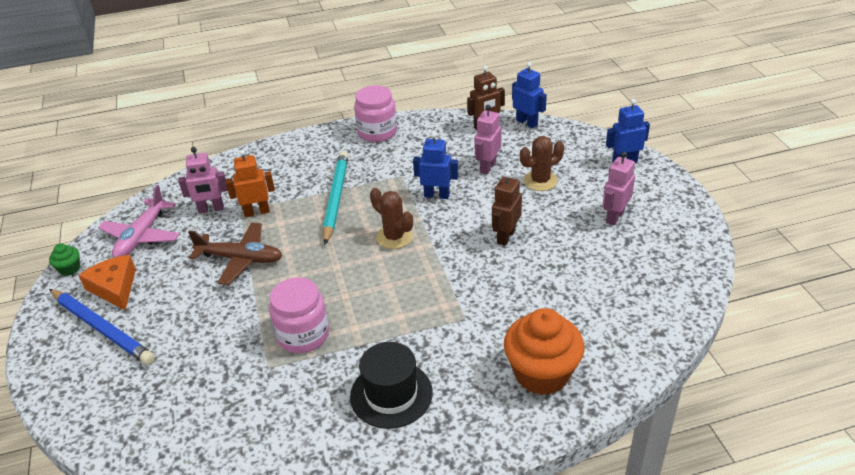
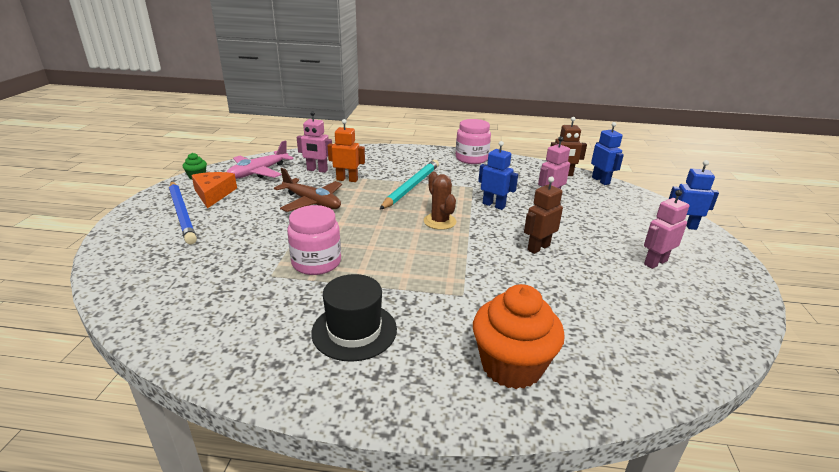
camera: 20 degrees right, 10 degrees down
(540, 181) = (592, 219): brown cactus -> none

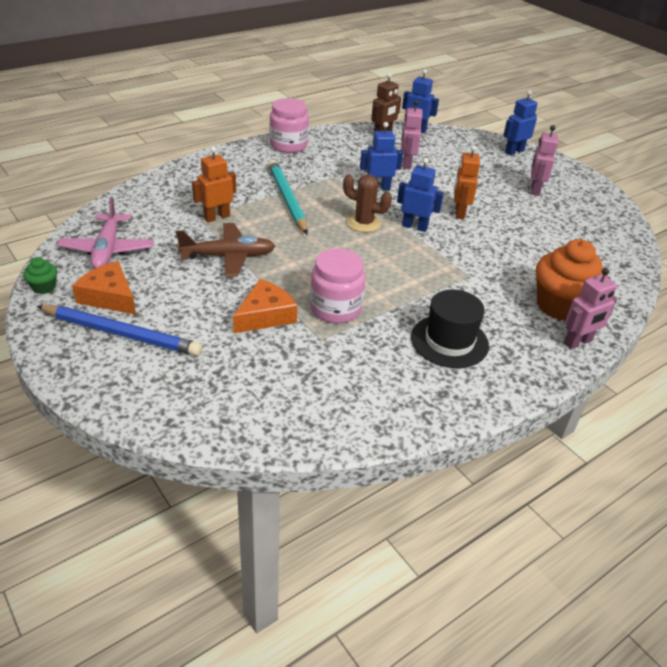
camera: 45 degrees left, 10 degrees up
(267, 243) = (265, 315): none -> orange cheese
(317, 170) = (167, 219): pink robot -> pink robot (578, 342)
(477, 240) = (414, 227): none -> blue robot
(538, 247) = (459, 212): brown robot -> orange robot

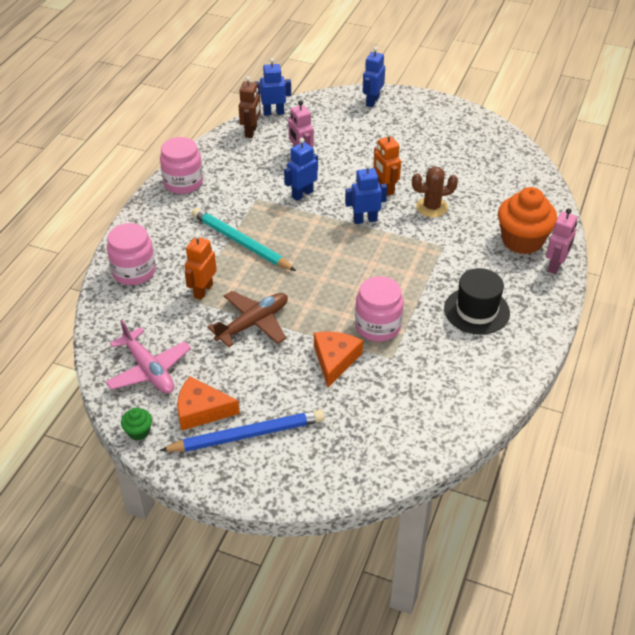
camera: 30 degrees left, 5 degrees up
(180, 183) = (134, 272): none -> pink jar
(363, 223) = (324, 236): brown cactus -> brown cactus (431, 207)
(534, 190) = (420, 136): pink robot -> none

